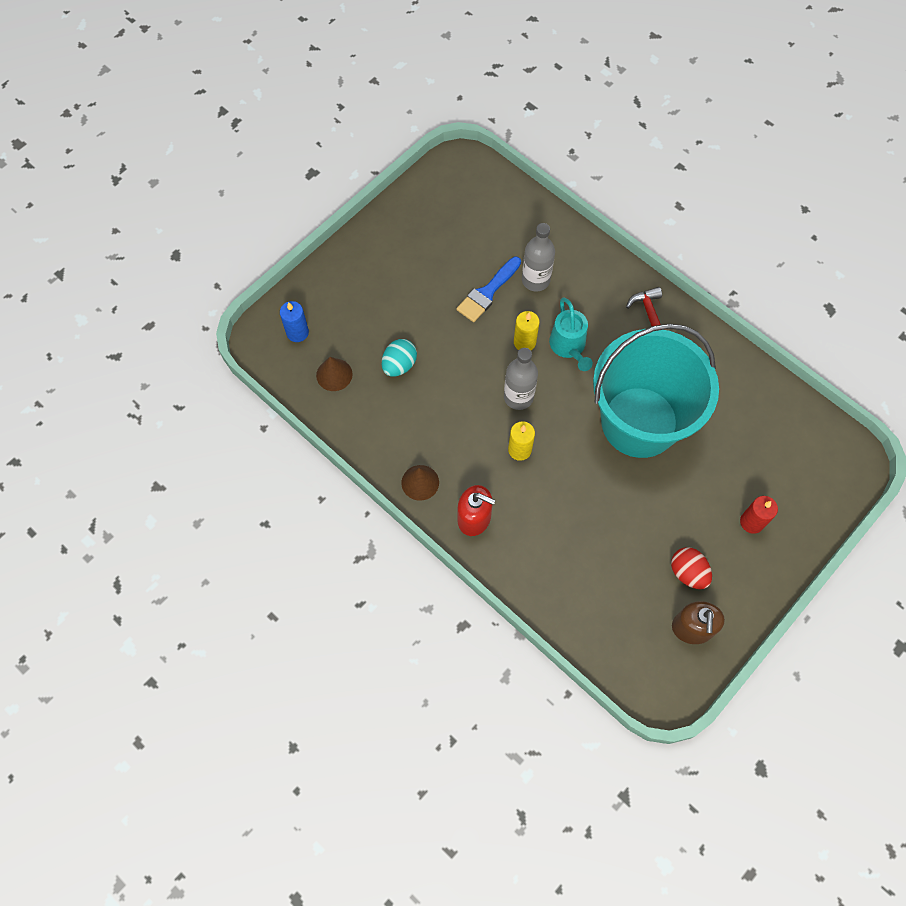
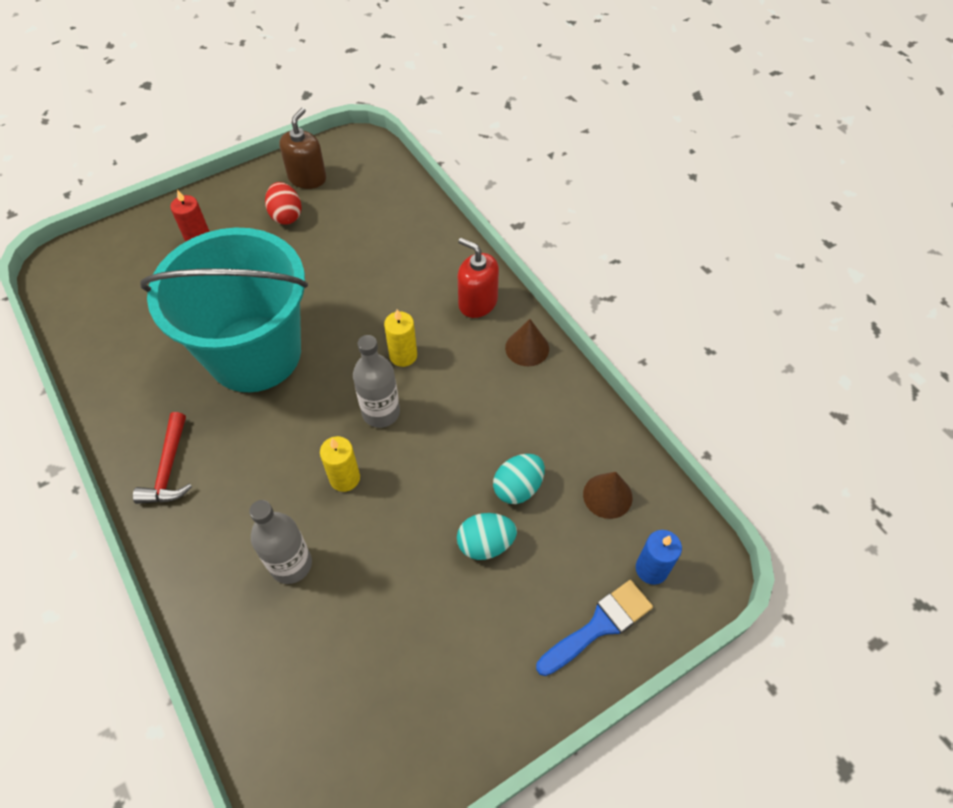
camera: 165 degrees left, 10 degrees down
(412, 322) = (485, 544): none -> turquoise egg
(487, 292) = (366, 562): blue brush -> blue brush (599, 625)
(569, 347) = (291, 457): turquoise watering can -> none

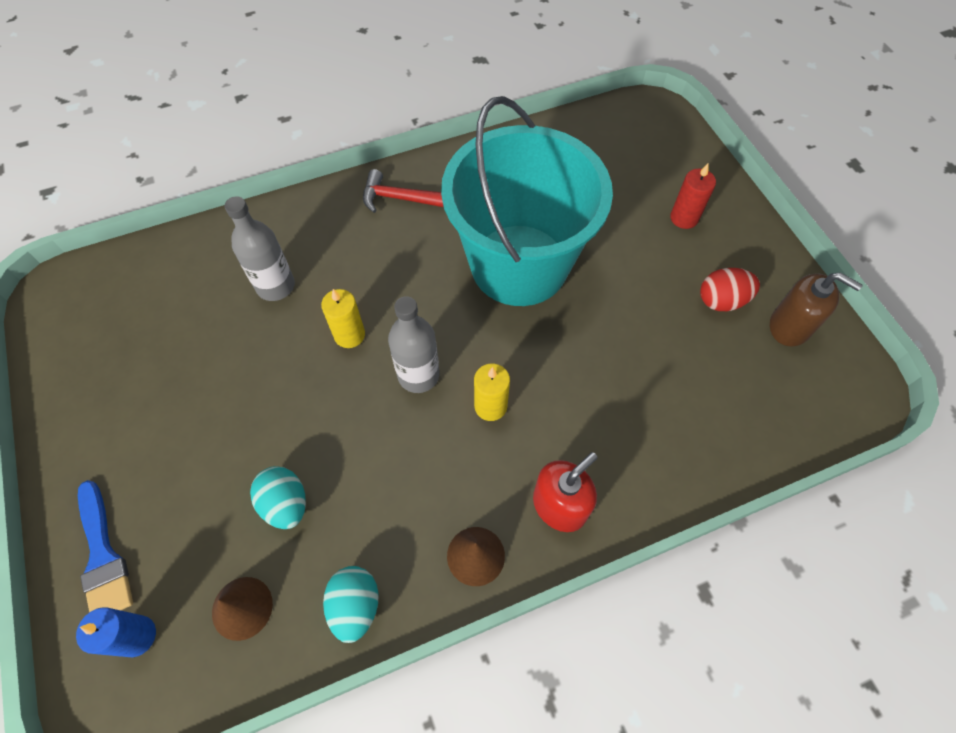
camera: 100 degrees right, 5 degrees up
(485, 544) = (233, 457): turquoise egg -> turquoise egg (355, 605)

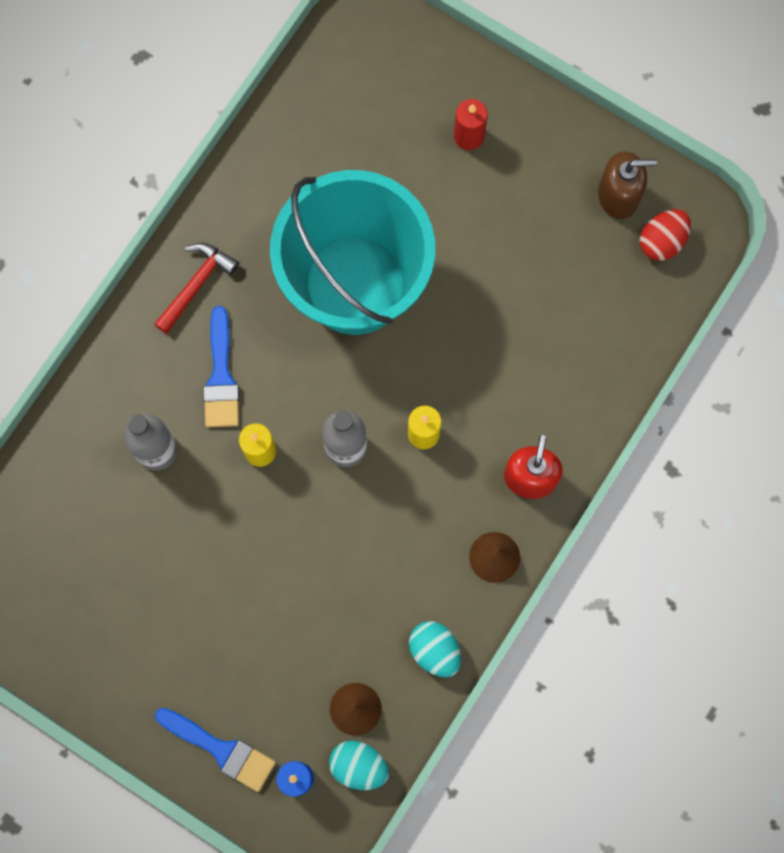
camera: 35 degrees left, 15 degrees up
(285, 504) = (325, 619): turquoise egg -> turquoise egg (358, 766)
(366, 266) = (221, 376): none -> blue brush
(401, 198) = (196, 285): red hammer -> red hammer turned 150 degrees clockwise
(721, 301) = (550, 206): red egg -> red egg (662, 241)

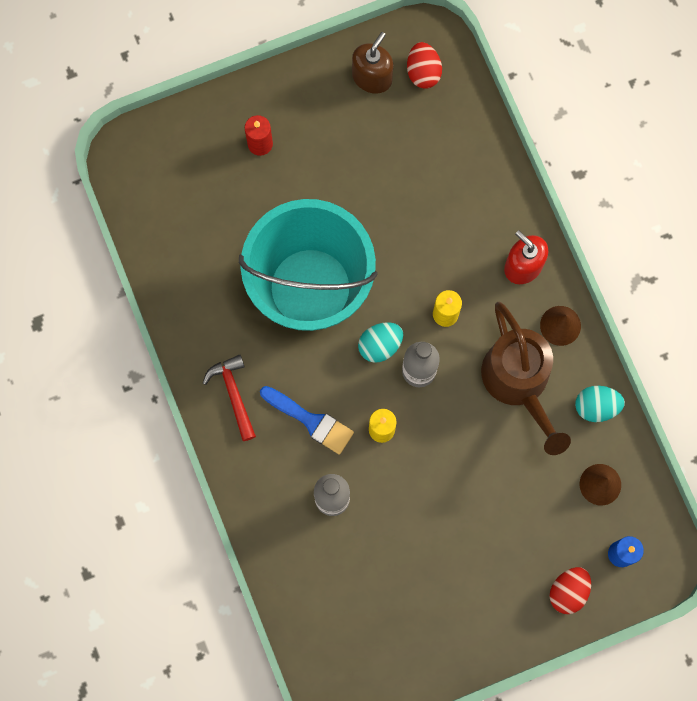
camera: 55 degrees left, 0 degrees up
(221, 749) = (568, 591): blue brush -> red egg
(358, 766) = (639, 508): turquoise egg -> turquoise egg (380, 345)
(403, 556) = (519, 384): none -> brown watering can

